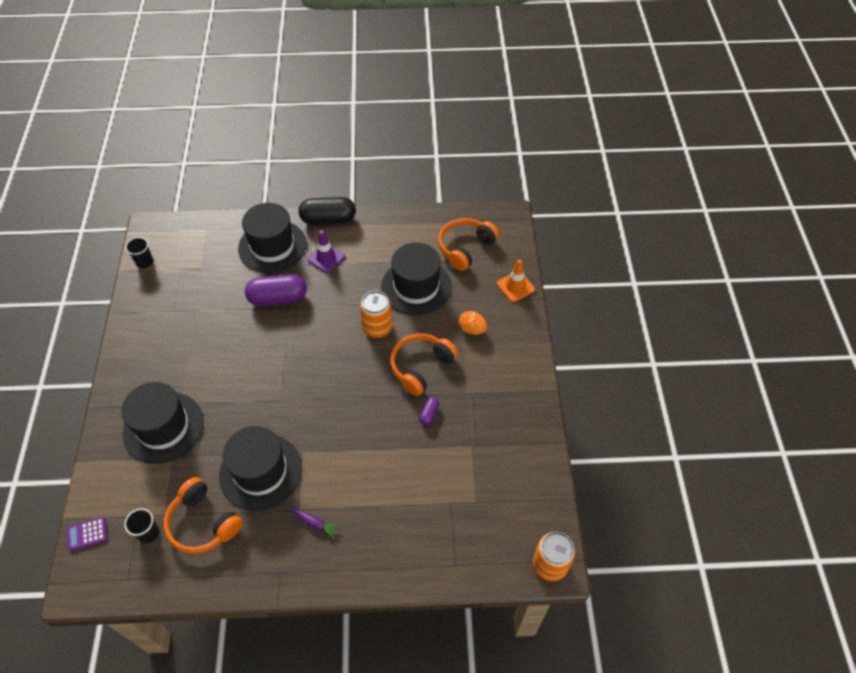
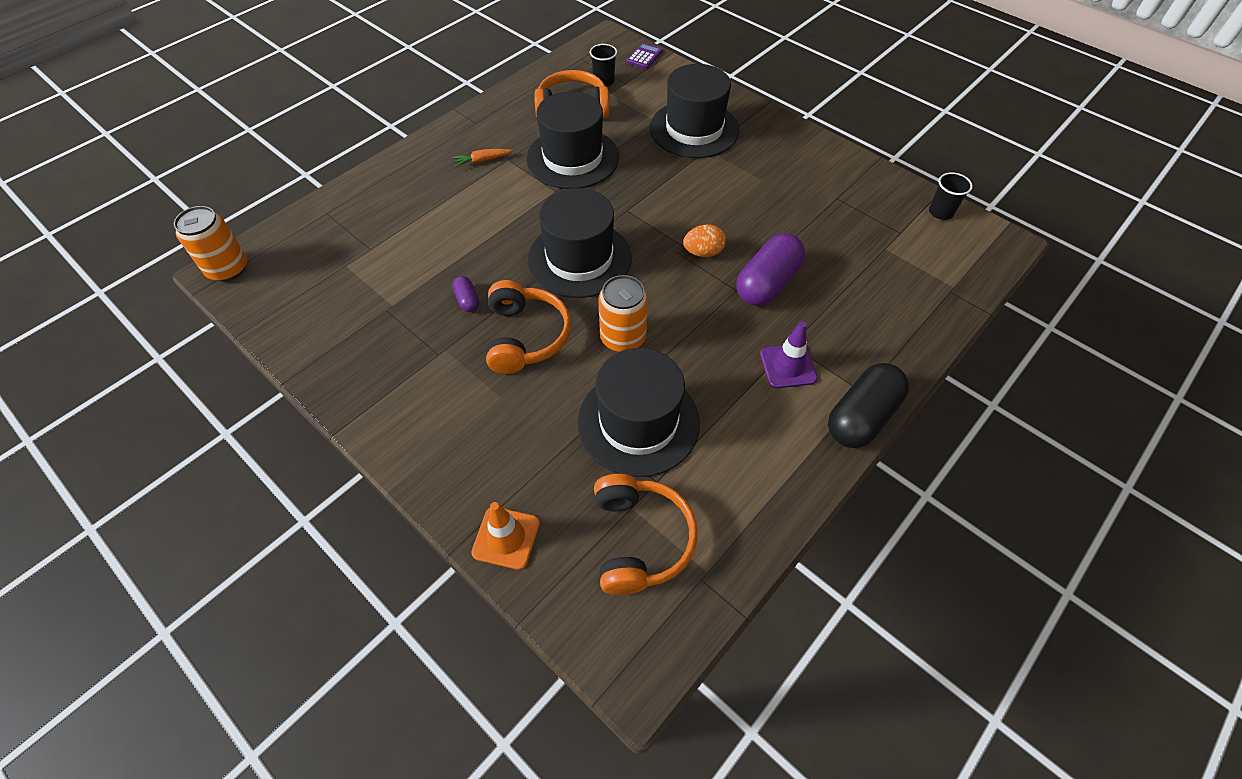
camera: 135 degrees right, 0 degrees up
(272, 246) = (862, 328): black hat -> black hat (579, 258)
(315, 523) = (482, 161): purple carrot -> orange carrot
(472, 329) = (509, 425): orange egg -> orange egg (703, 252)

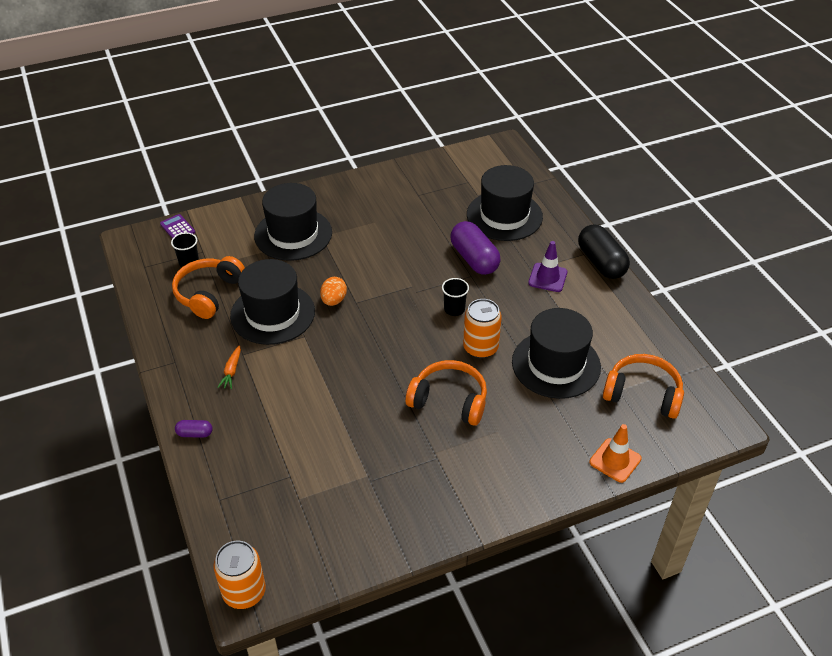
camera: 65 degrees left, 10 degrees down
(467, 300) = (391, 425): purple capsule -> purple capsule (195, 433)
(579, 258) = (389, 346): black hat -> black hat (504, 216)
(703, 252) = (426, 278): orange egg -> orange egg (334, 300)
(940, 212) = (462, 157): black cup -> black cup (454, 309)

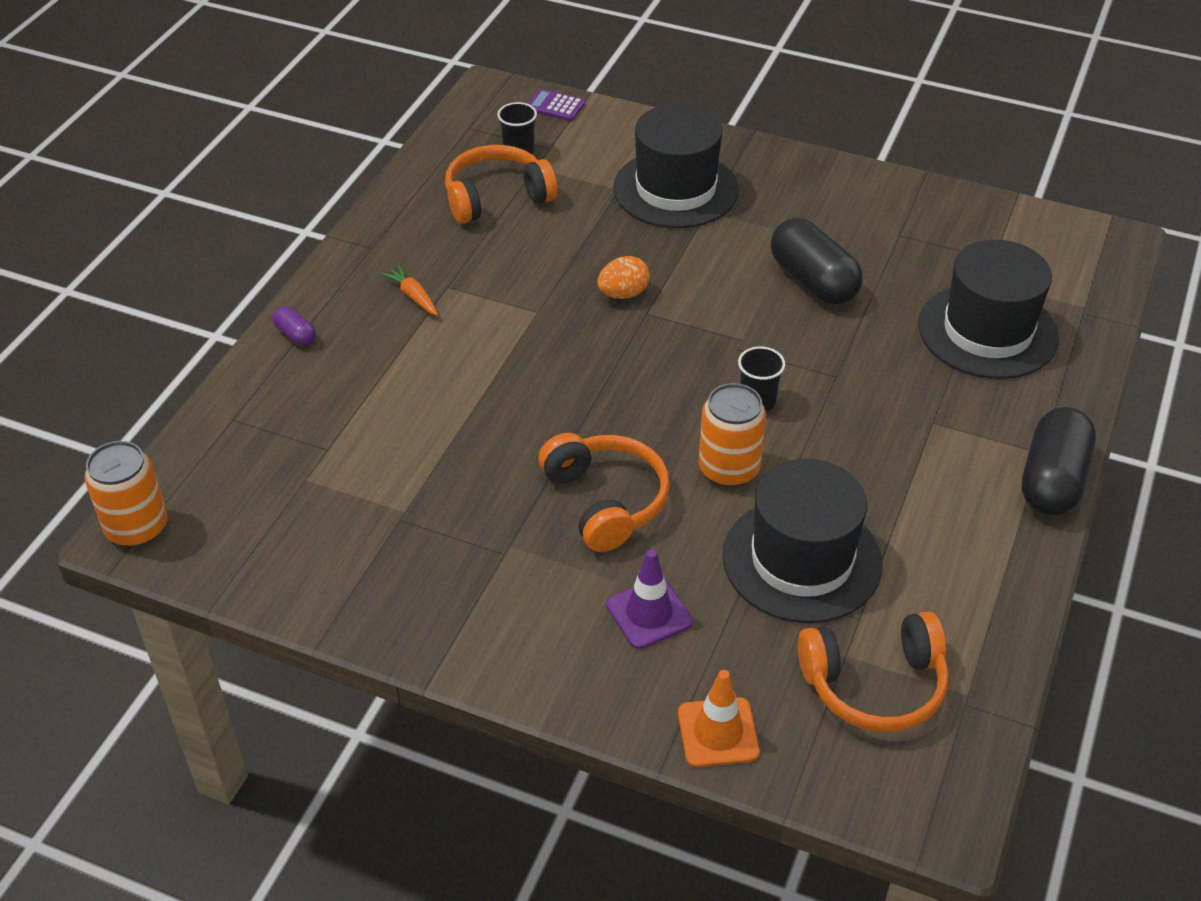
camera: 45 degrees right, 0 degrees up
(177, 228) = (555, 106): purple calculator -> purple calculator turned 75 degrees counterclockwise
(231, 371) = (413, 296): orange carrot -> orange carrot turned 90 degrees clockwise
(272, 313) = (535, 263): black hat -> none
(409, 239) = (813, 281): none -> black capsule
(474, 259) = (868, 358): purple capsule -> none
(547, 277) = (942, 447): purple traffic cone -> purple traffic cone (649, 613)
(643, 394) = (875, 685): orange headphones -> orange headphones turned 105 degrees clockwise

